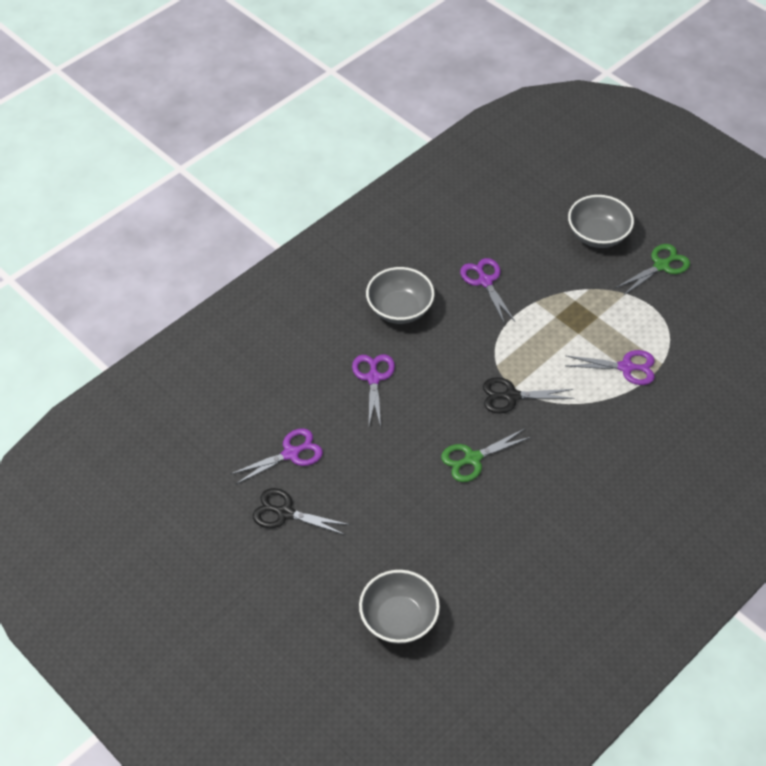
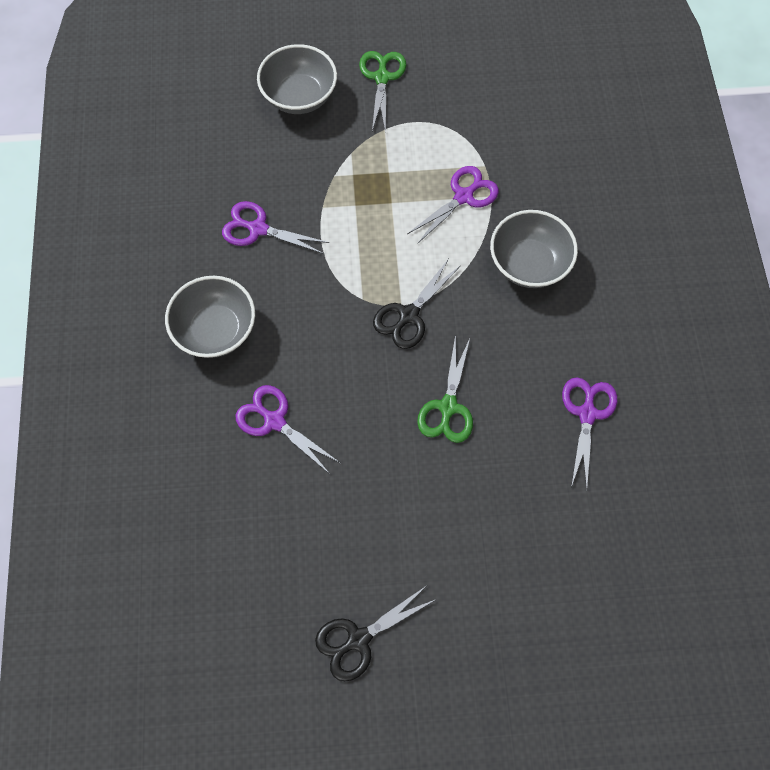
camera: 50 degrees left, 15 degrees up
(291, 453) = (292, 575): purple scissors -> purple scissors (587, 413)
(399, 619) = (571, 623): grey bowl -> grey bowl (528, 263)

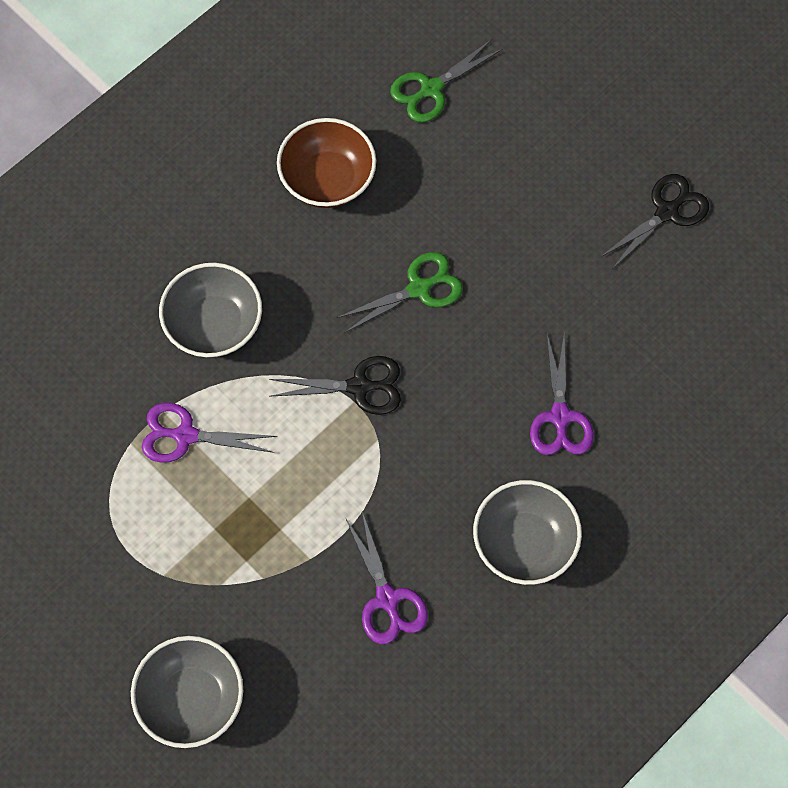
camera: 130 degrees left, 0 degrees up
(358, 639) = (667, 212): black scissors -> black scissors turned 60 degrees counterclockwise
(382, 78) = (96, 632): green scissors -> green scissors (431, 89)
(587, 413) = (327, 179): purple scissors -> brown bowl

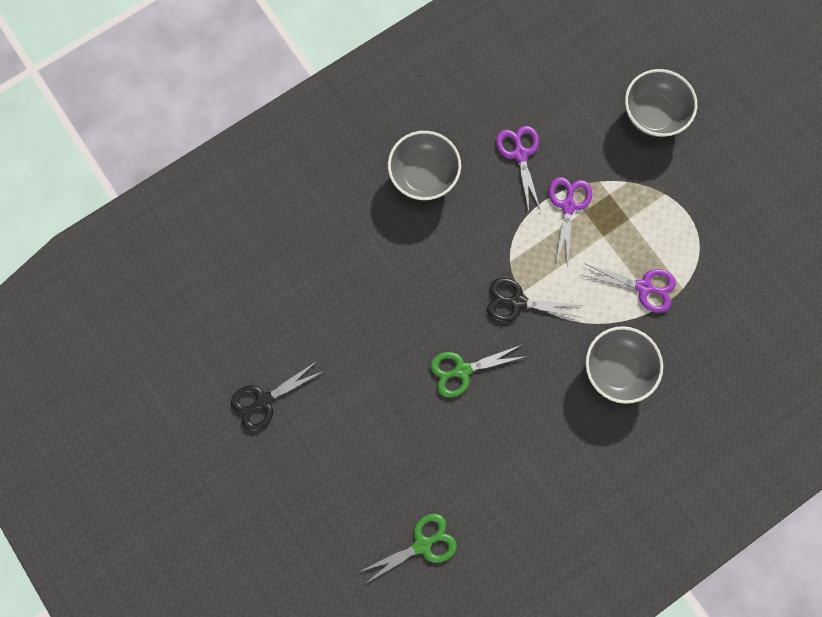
camera: 170 degrees left, 10 degrees up
(327, 179) = (517, 475): brown bowl -> none
(560, 417) = (381, 256): purple scissors -> purple scissors (568, 206)

